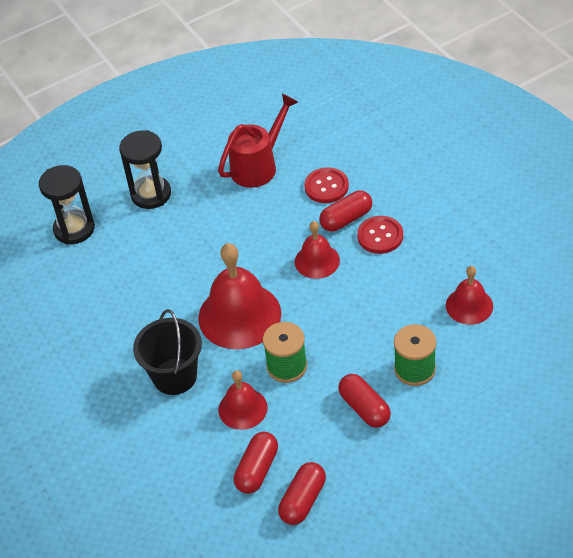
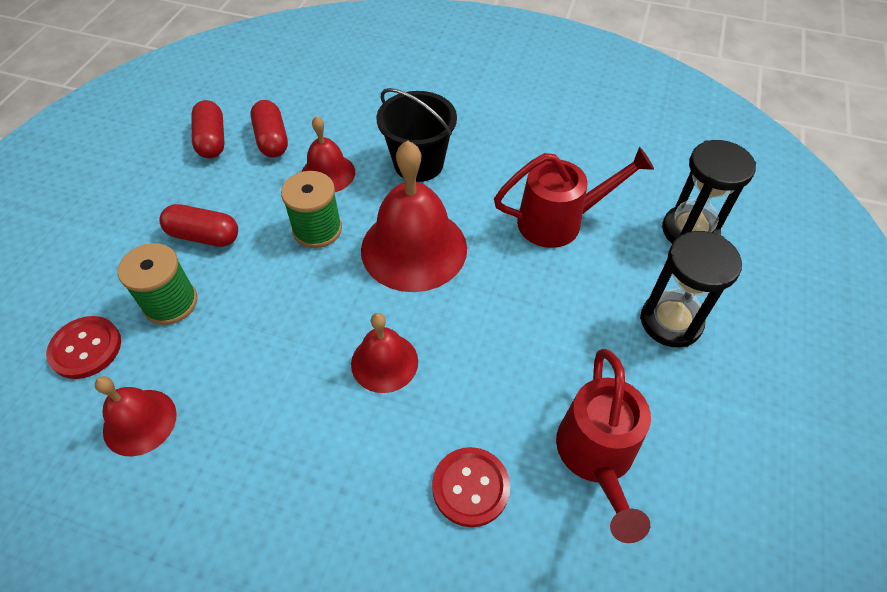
camera: 135 degrees right, 5 degrees up
(136, 279) = (559, 221): none -> red watering can
(346, 219) = (397, 449): red capsule -> none
(380, 236) = (329, 452): red button -> red button (86, 348)

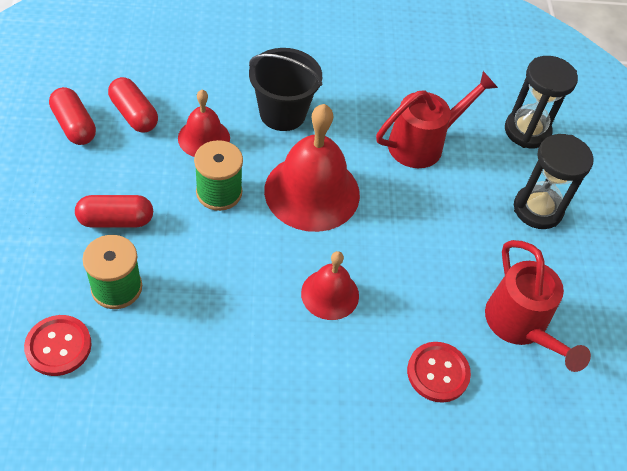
camera: 25 degrees left, 0 degrees up
(140, 422) = (144, 395): red bell -> none

